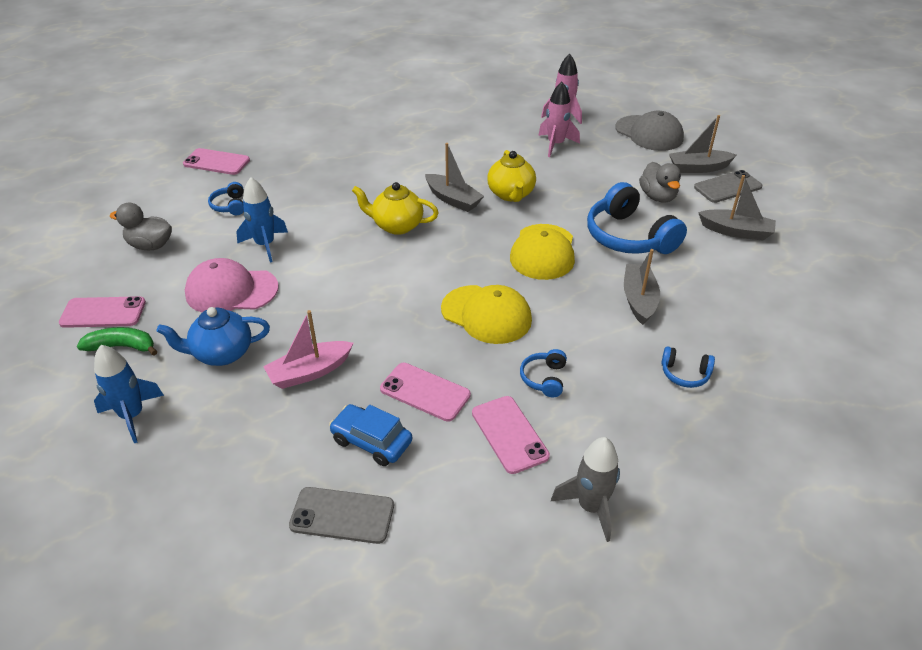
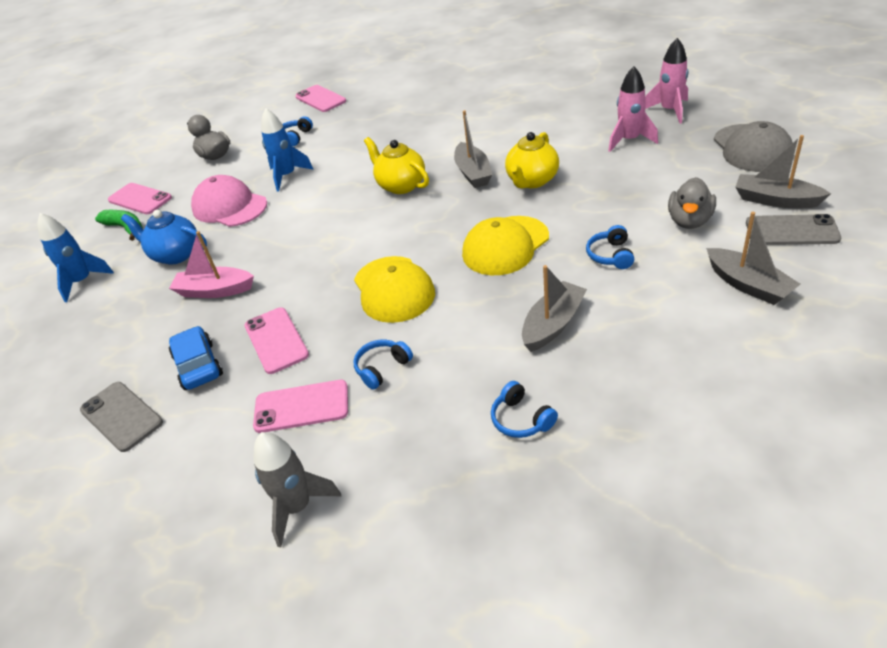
camera: 40 degrees right, 0 degrees up
(509, 434) = (301, 406): pink phone -> pink phone turned 75 degrees clockwise
(629, 237) = (610, 255): blue headphones -> blue headphones, size x0.47

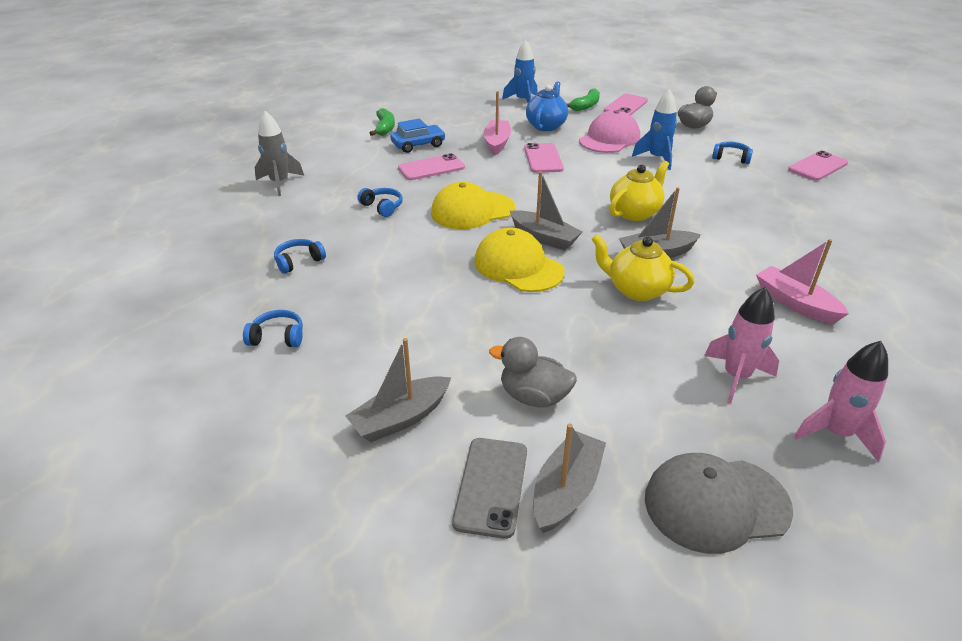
camera: 85 degrees right, 5 degrees down
(121, 416) = (385, 128): grey phone -> green banana
(301, 406) = (361, 180): pink phone -> pink phone (543, 158)
(534, 117) = (795, 303): none -> pink boat
(553, 324) = (395, 284): grey boat -> grey boat (544, 238)
(610, 255) = (484, 328): blue headphones -> blue headphones (277, 337)

